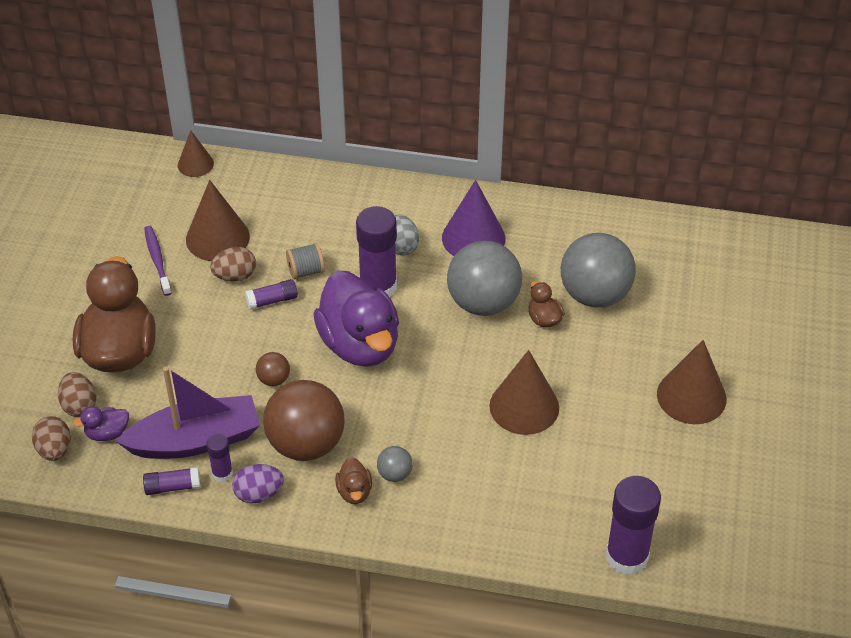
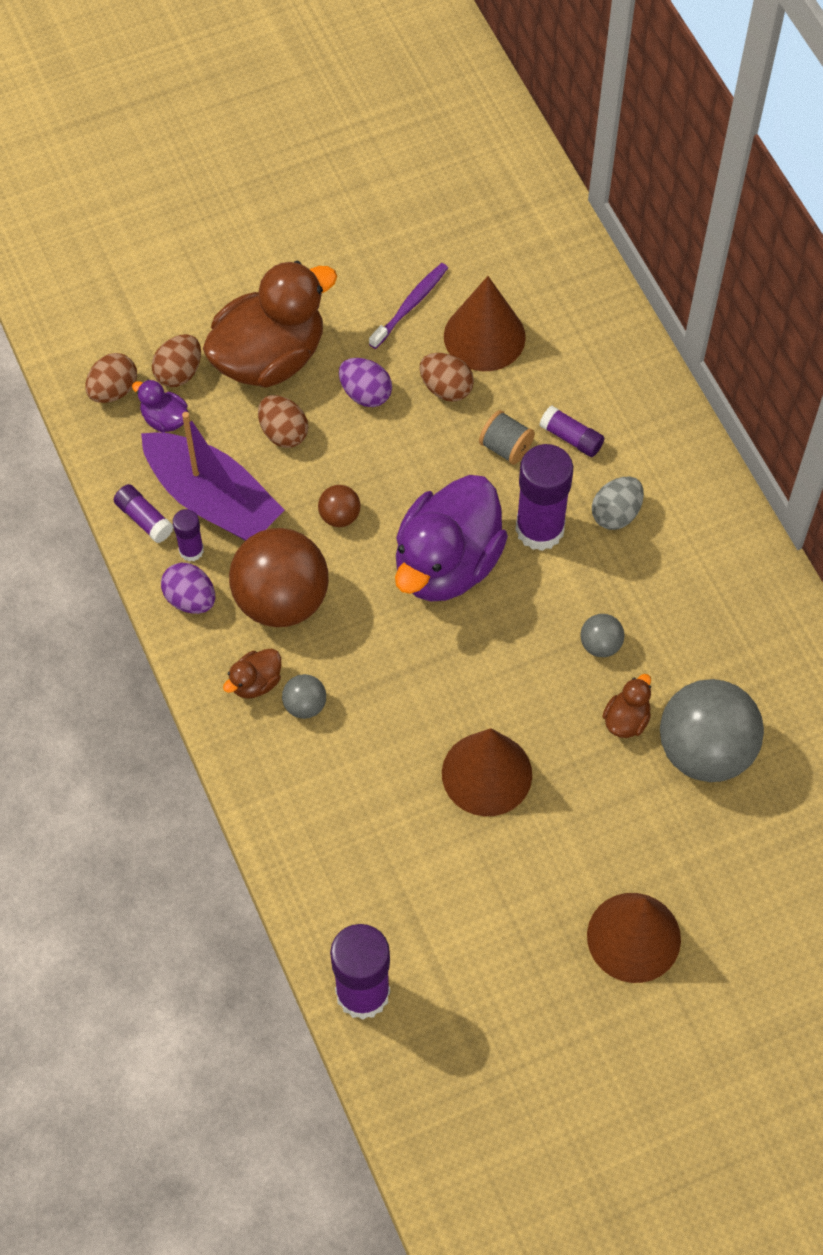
camera: 55 degrees right, 15 degrees up
(183, 375) = (283, 433): none -> brown egg
(195, 164) = (569, 244): brown cone -> none
(198, 317) = (365, 393): none -> purple egg
(272, 300) = (441, 444): purple glue stick -> purple glue stick (571, 438)
(473, 238) = (688, 576): purple cone -> none
(483, 303) = (600, 644): grey ball -> grey ball, size x0.44

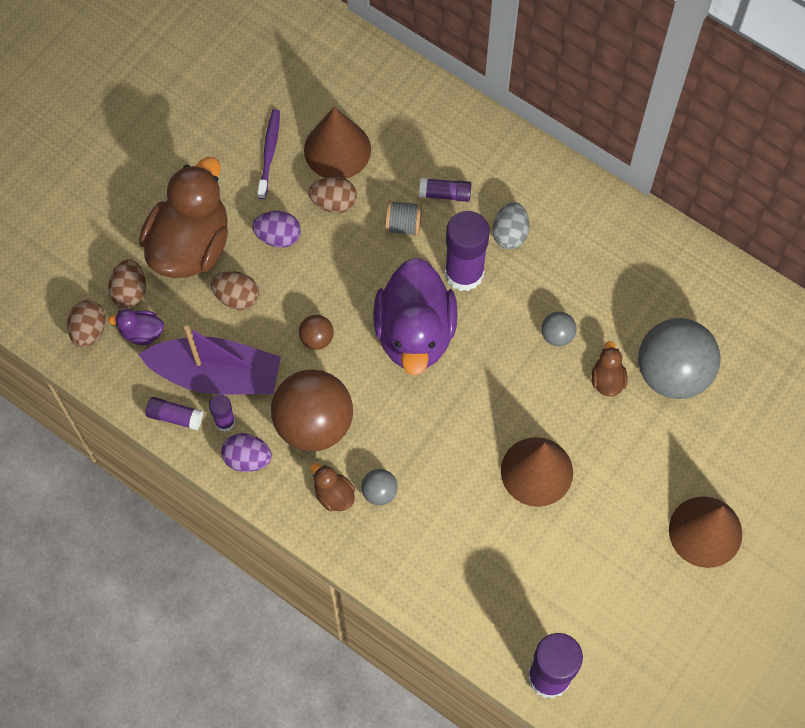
camera: 30 degrees left, 5 degrees up
(255, 682) = (334, 495): brown duck -> brown duck turned 120 degrees clockwise

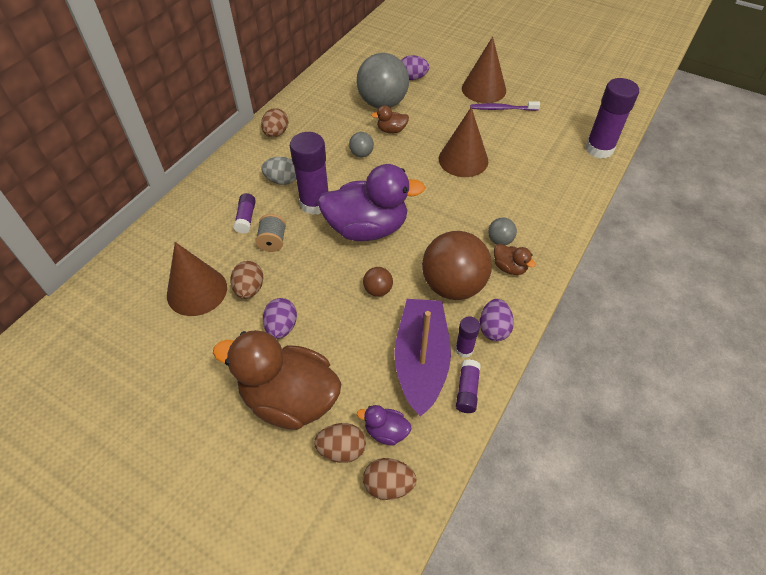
camera: 95 degrees left, 15 degrees down
(142, 333) = (386, 431): purple duck -> purple duck turned 105 degrees clockwise
(237, 297) = (343, 353): brown egg -> brown egg (276, 133)
(269, 153) = (194, 342): purple toothbrush -> purple toothbrush (502, 109)
(334, 495) = (509, 267): brown duck -> brown duck turned 90 degrees counterclockwise
(738, 424) = (412, 78): none -> purple egg

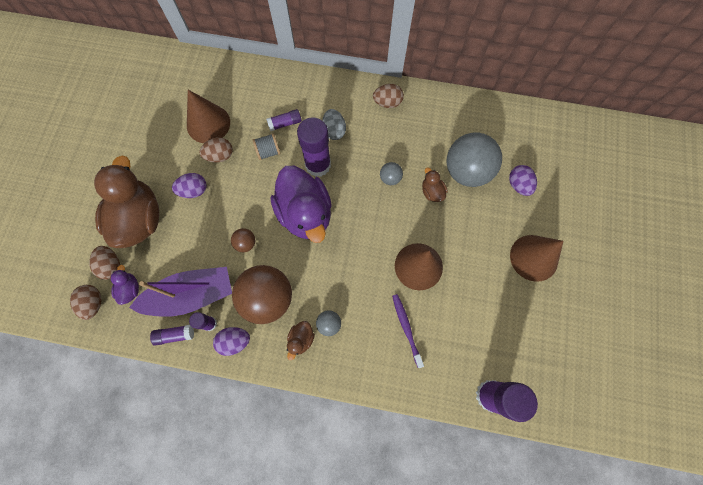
camera: 70 degrees right, 20 degrees up
(502, 109) = (510, 283): purple toothbrush -> purple toothbrush (406, 328)

